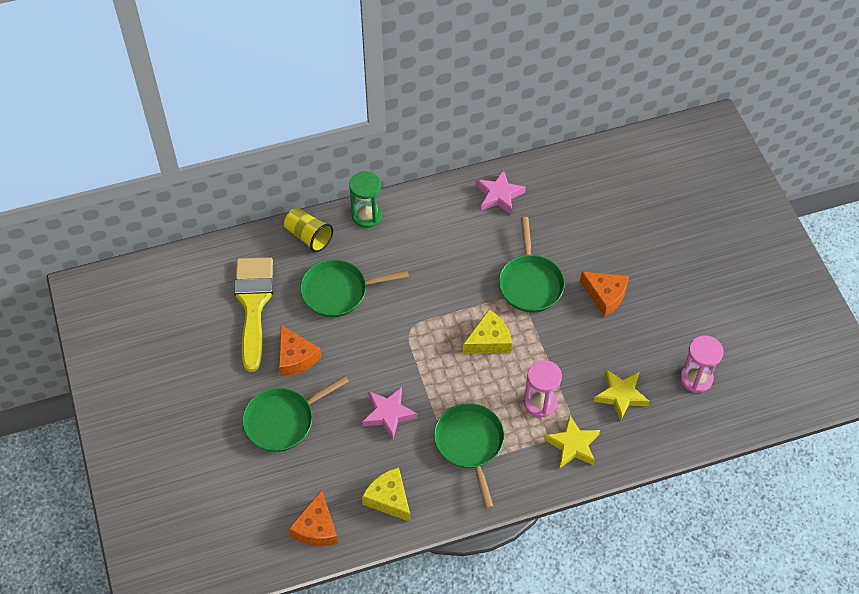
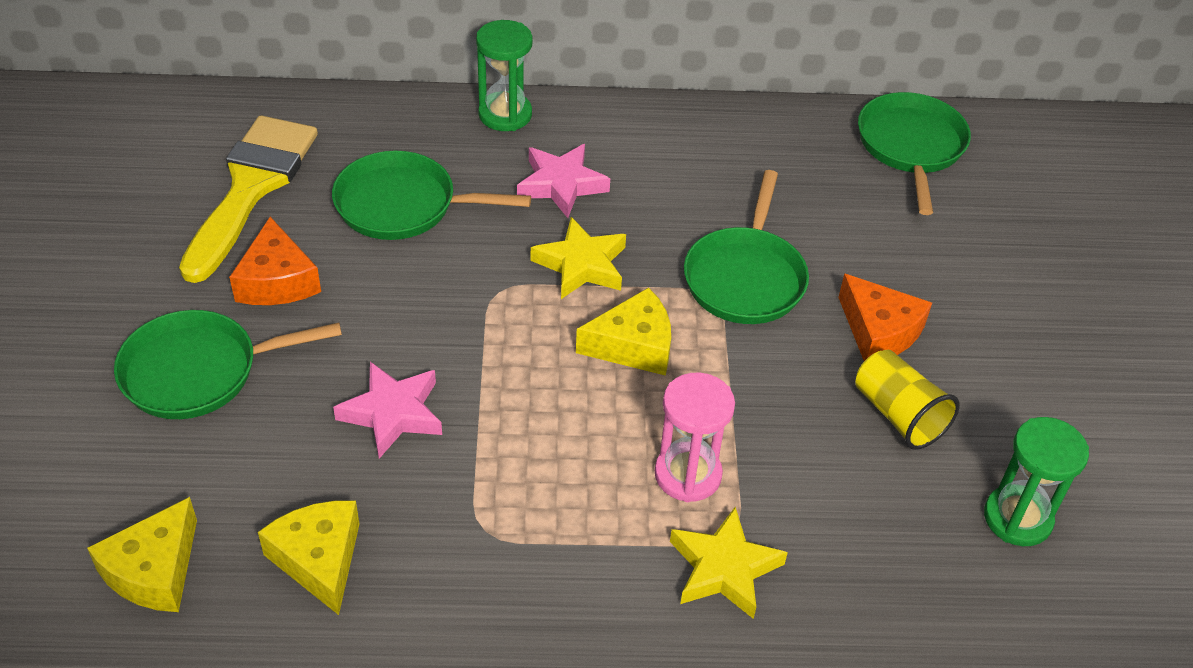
camera: 15 degrees right, 10 degrees down
(308, 236) = (395, 118): yellow cup -> yellow cup (898, 415)
(316, 527) = (154, 570): orange cheese -> yellow cheese
(470, 444) = (520, 509): green pan -> green pan (911, 147)
(499, 195) = (741, 140): pink star -> pink star (561, 184)
(621, 395) = (853, 506): yellow star -> yellow star (581, 265)
(696, 378) = (1017, 518): pink hourglass -> green hourglass

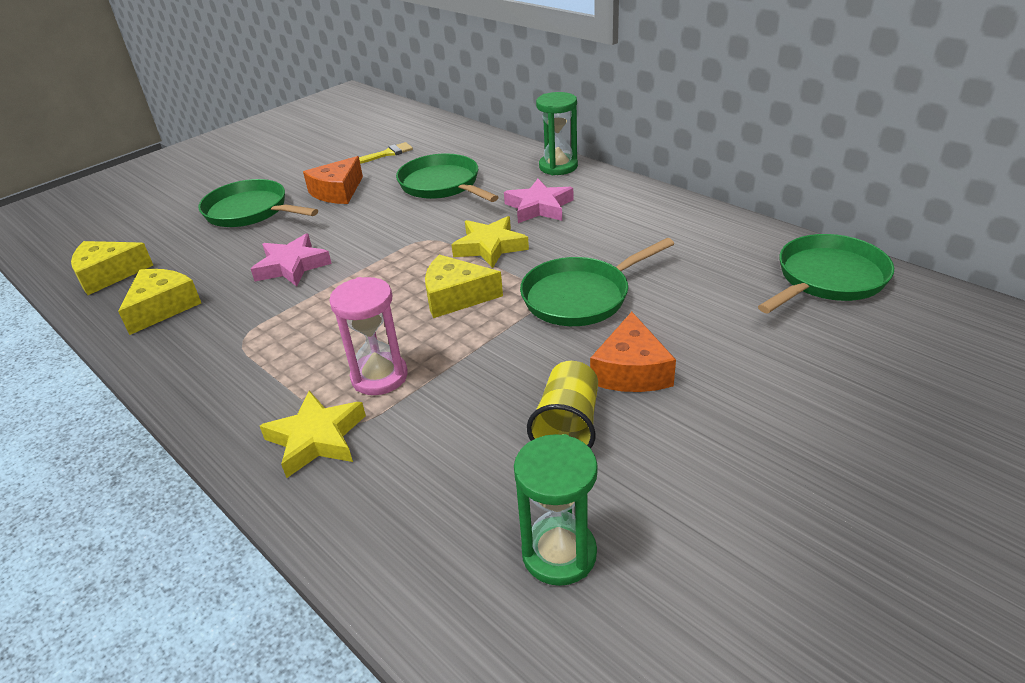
camera: 50 degrees right, 10 degrees down
(251, 187) = (388, 153): yellow brush -> yellow brush, size x0.40
(633, 345) = (456, 297): yellow cheese -> yellow cheese turned 150 degrees clockwise

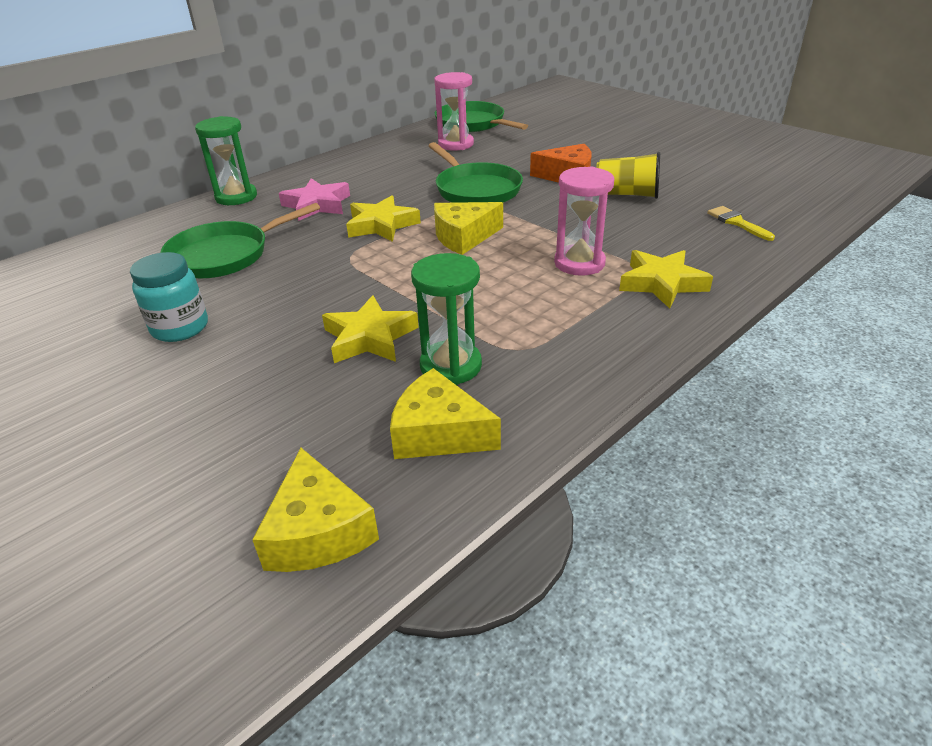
camera: 90 degrees left, 0 degrees up
(250, 211) = (182, 402): green pan -> none
(292, 266) = (370, 337): pink star -> yellow star
(338, 192) = (180, 328): orange cheese -> turquoise jar
(388, 153) = (89, 299): yellow brush -> yellow brush (736, 222)
(456, 297) = (464, 237): yellow cheese -> yellow cheese turned 60 degrees clockwise
(559, 554) = (732, 197): green hourglass -> green hourglass (450, 366)
(735, 271) = (456, 144): none -> pink hourglass

